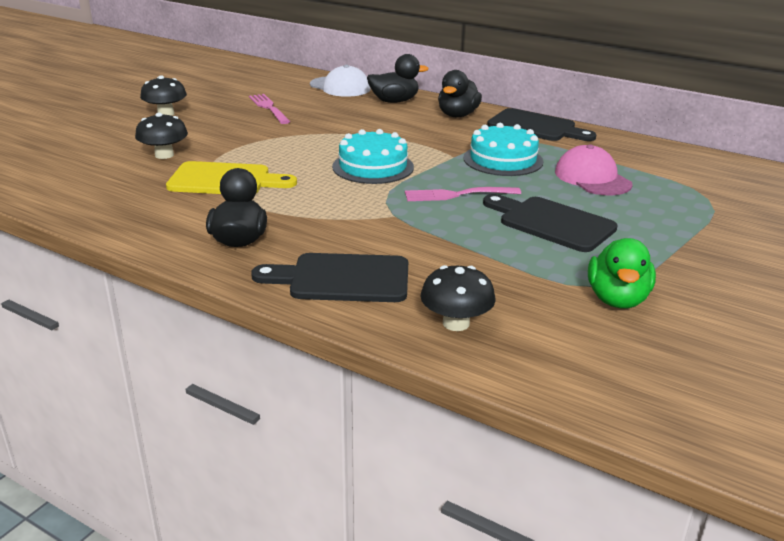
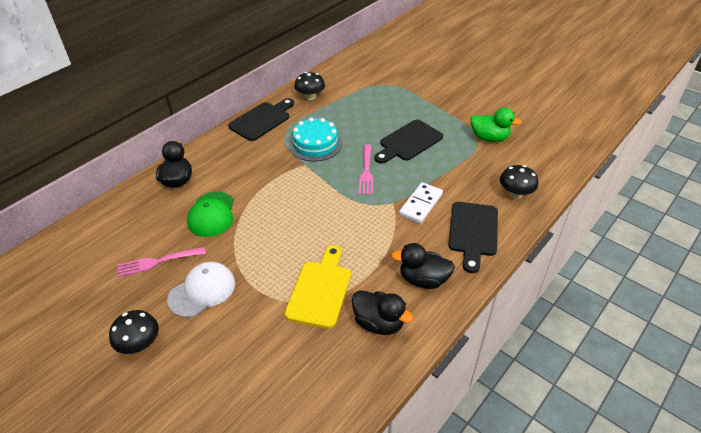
camera: 80 degrees left, 15 degrees up
(164, 155) = (254, 336): black mushroom -> black mushroom (310, 96)
(340, 87) = (122, 210): white cap -> white cap (202, 291)
(343, 120) = (211, 214): none -> green cap
(373, 167) = (313, 205): turquoise cake -> none
(396, 236) = (421, 204): none -> white domino
(457, 115) = (225, 151): black duck -> black duck (378, 323)
(592, 178) = (351, 115): pink cap -> none

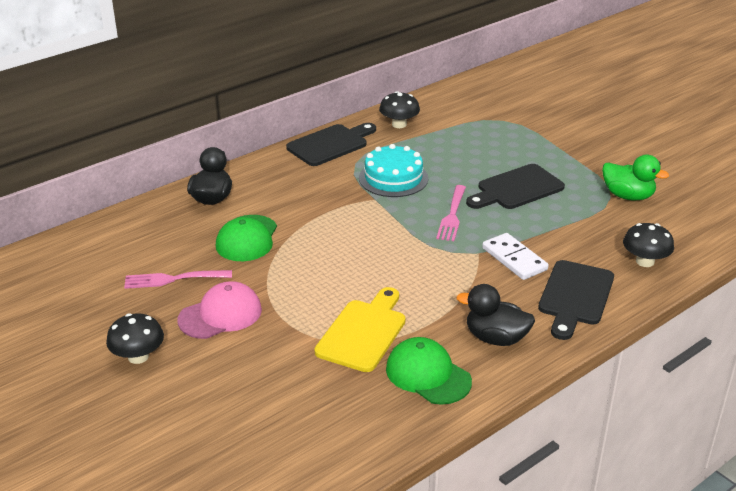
camera: 10 degrees right, 10 degrees down
(202, 291) = (220, 315): white cap -> pink cap
(378, 323) = (428, 375): black duck -> green cap
(421, 204) = (514, 259): white domino -> white domino turned 75 degrees counterclockwise

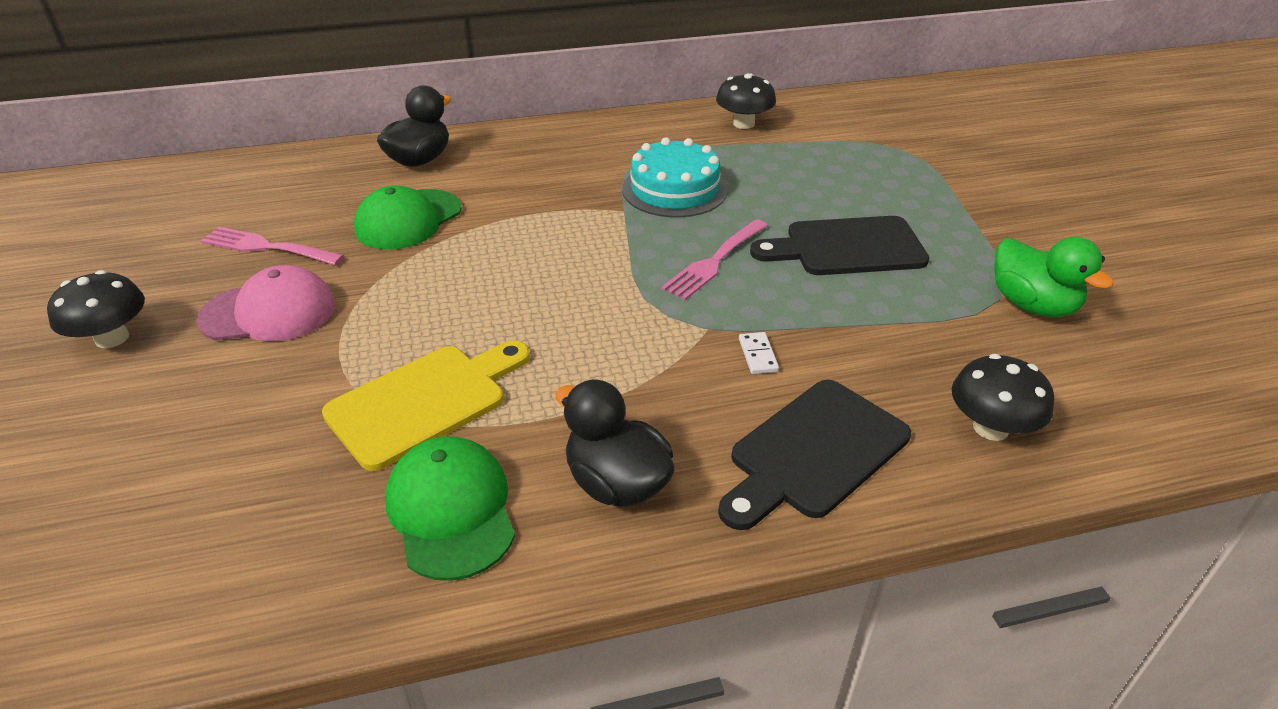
camera: 25 degrees right, 5 degrees up
(330, 144) = (630, 129): black cutting board -> none
(514, 259) = (758, 355): white domino -> white domino, size x0.49

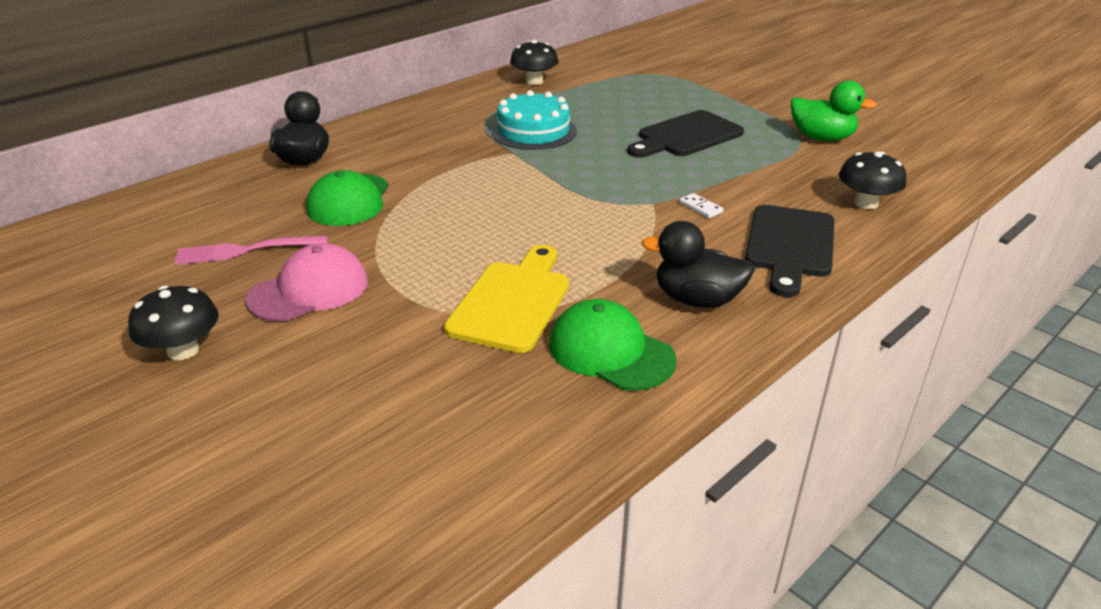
camera: 30 degrees left, 5 degrees down
(714, 261) = (612, 165): pink fork -> none

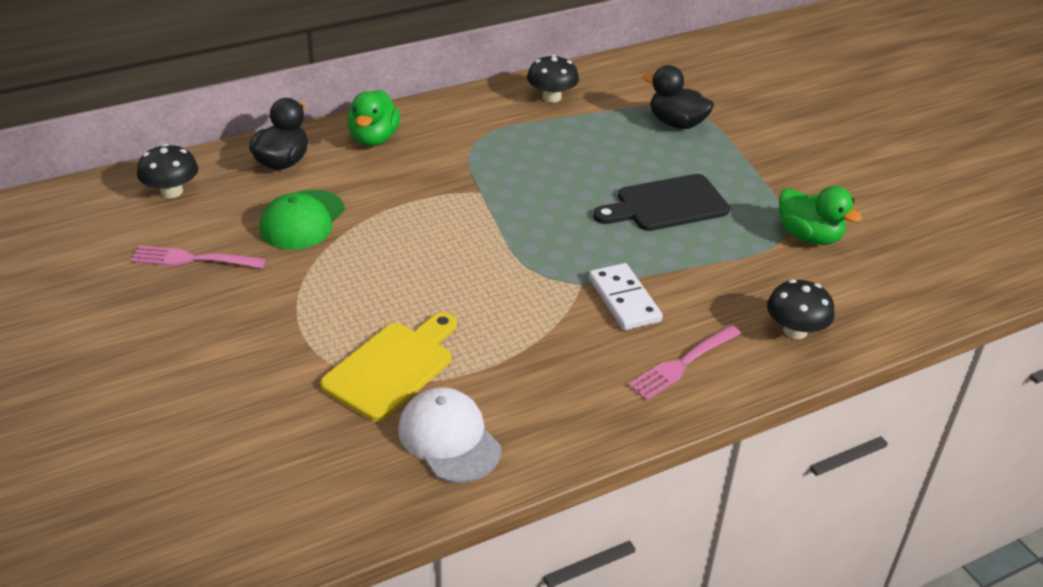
camera: 15 degrees right, 5 degrees up
(183, 350) = (109, 353): black mushroom -> black mushroom (171, 191)
(309, 290) = (229, 315): pink cap -> none
(387, 130) = (374, 138): none -> green duck
(533, 131) = (515, 167): turquoise cake -> none
(610, 351) = (449, 438): green cap -> white cap
(697, 300) = (556, 404): black duck -> black duck (676, 123)
(700, 207) = (624, 300): white domino -> white domino, size x2.04
(789, 245) = (682, 364): black cutting board -> pink fork

